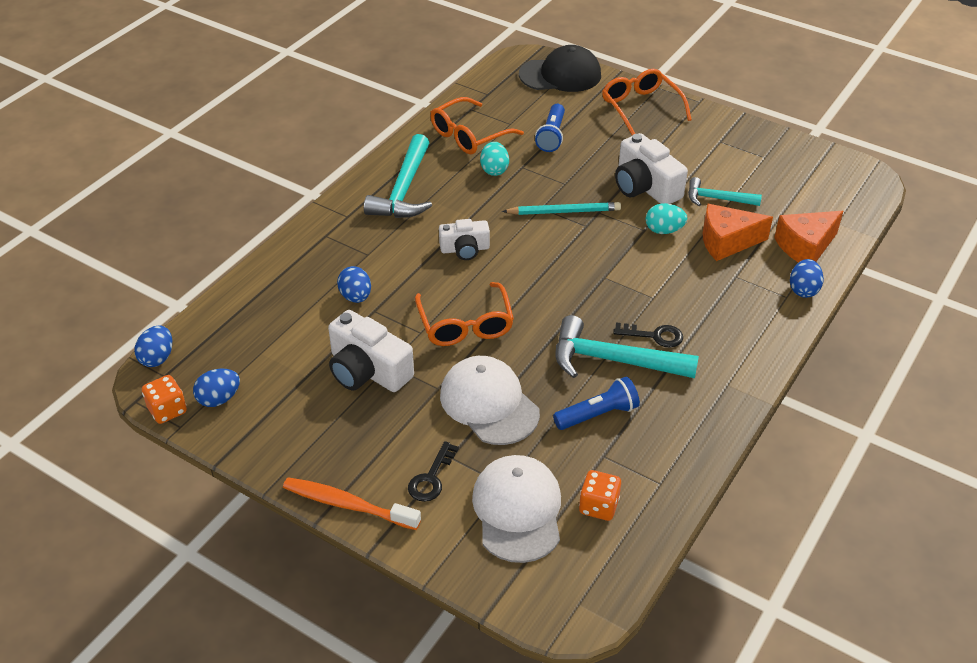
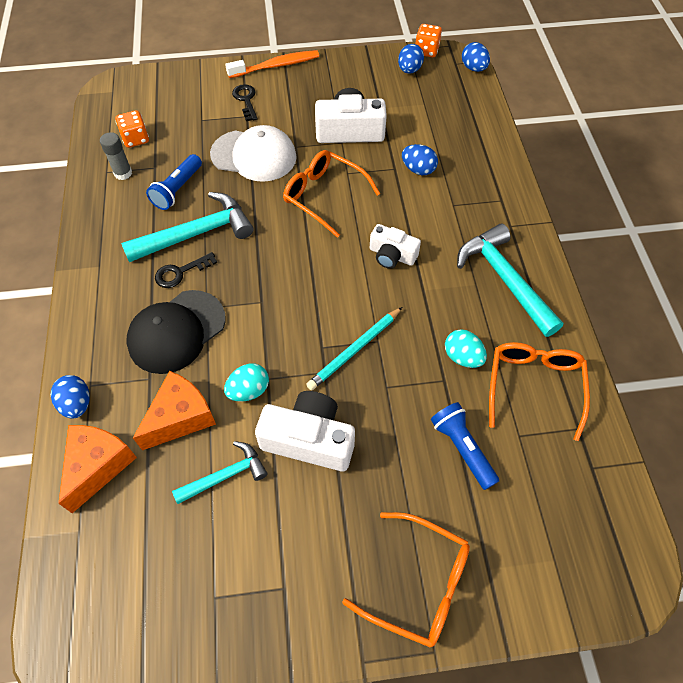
camera: 140 degrees right, 15 degrees up
(465, 249) = (392, 255): white camera -> white camera turned 105 degrees counterclockwise
(518, 510) = (181, 112): white cap -> none
(560, 75) = (562, 575): black cap -> black cap (176, 331)
(642, 469) = (123, 173): none -> grey glue stick

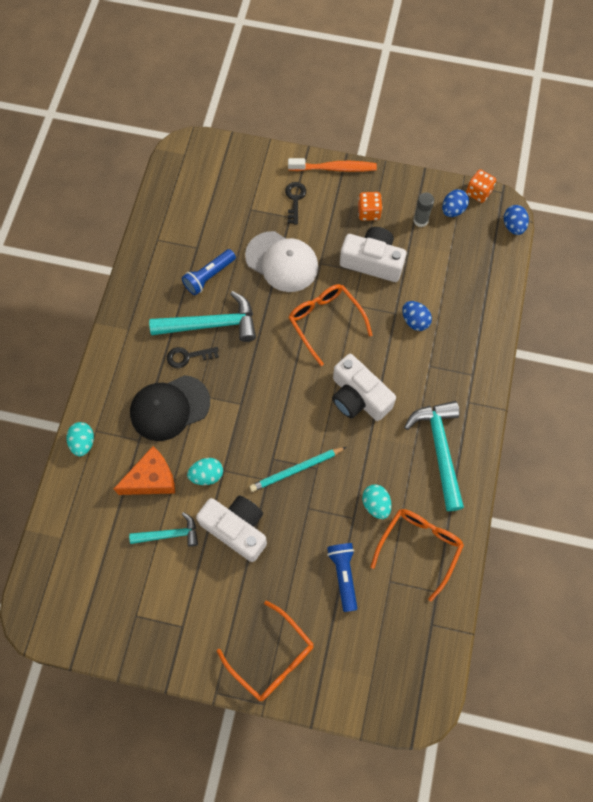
camera: 20 degrees right, 10 degrees up
(77, 404) = (83, 442): blue egg -> turquoise egg
(98, 466) = (85, 495): orange cheese -> none
(123, 173) = (170, 245): grey glue stick -> grey glue stick (420, 220)
(136, 139) = (190, 213): orange dice -> orange dice (369, 212)
(392, 255) = (358, 397): white camera -> white camera, size x1.60

